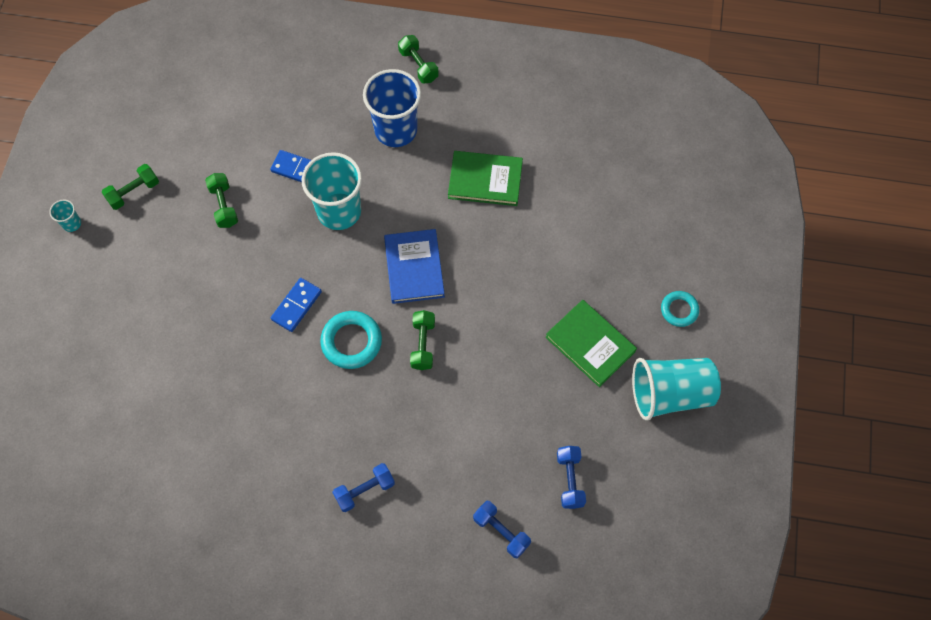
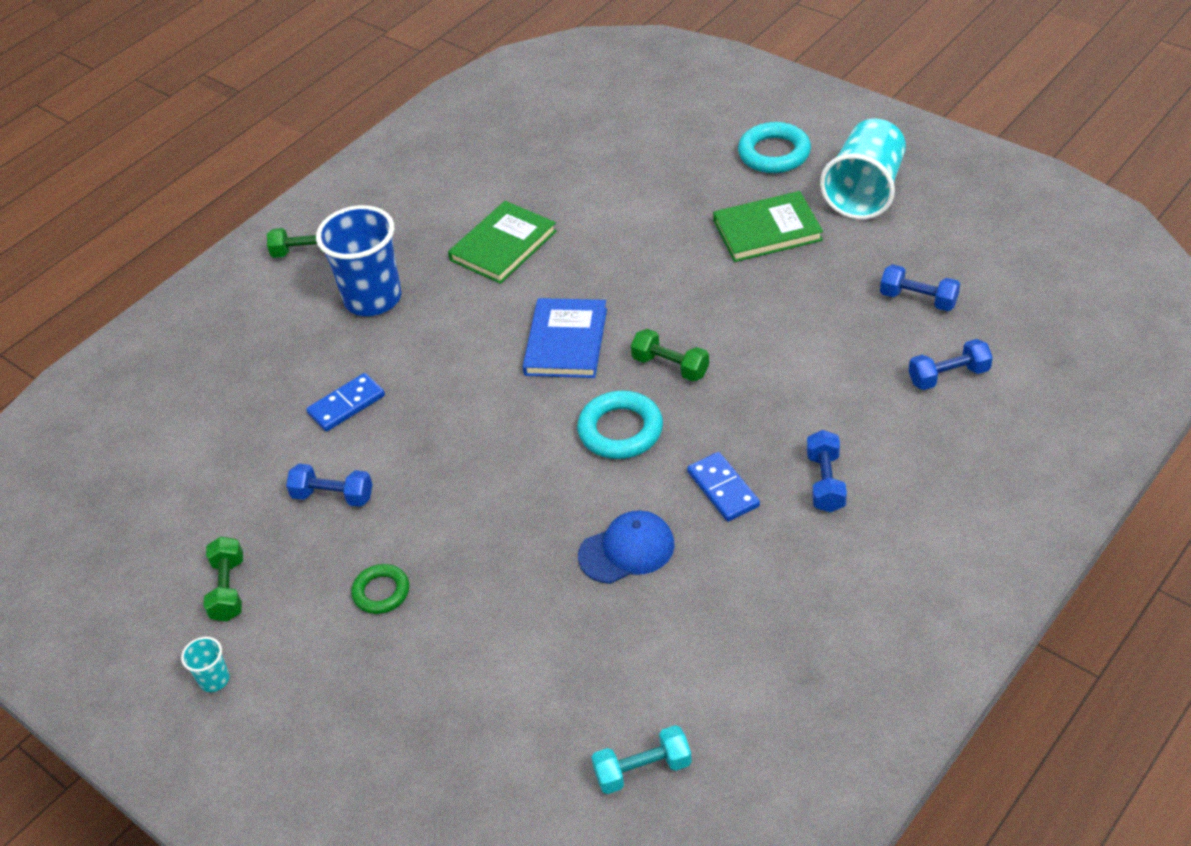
camera: 55 degrees left, 20 degrees down
(102, 482) = (643, 770): none -> turquoise dumbbell
(165, 274) = (381, 592): none -> green ring
(224, 206) = (333, 496): green dumbbell -> blue dumbbell
(255, 395) = (627, 550): none -> blue cap
(296, 305) = (532, 468): blue domino -> blue domino (723, 489)
(339, 211) = (436, 385): turquoise cup -> none
(414, 268) = (566, 342): blue book -> blue book turned 75 degrees clockwise
(679, 310) = (774, 153): turquoise ring -> turquoise ring, size x1.58

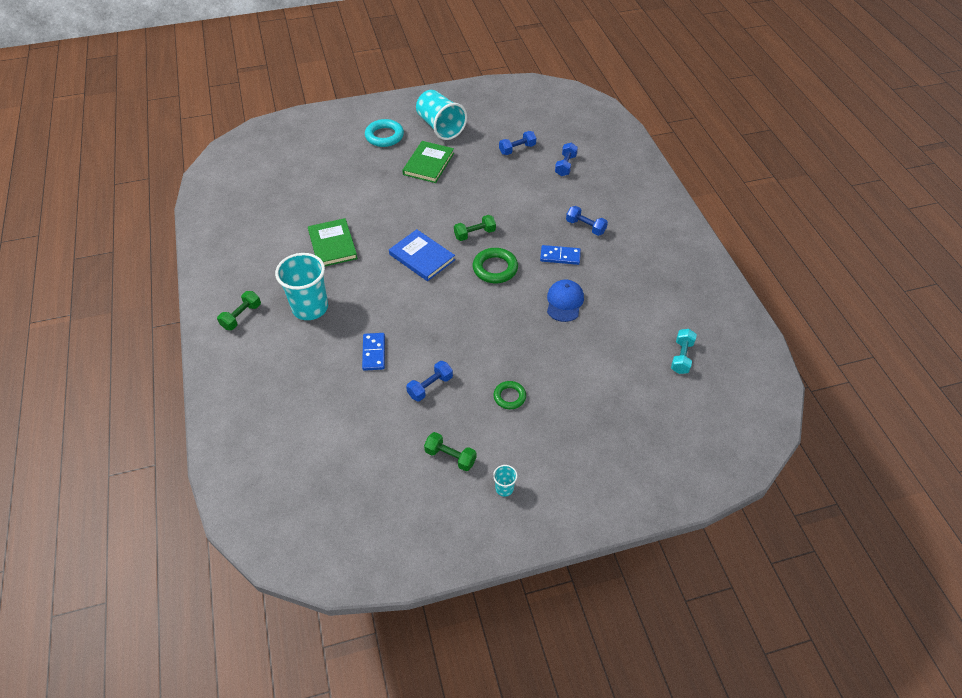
camera: 60 degrees left, 5 degrees up
(373, 298) = (310, 308): blue cup -> turquoise cup
(620, 430) = (495, 268): turquoise ring -> green ring

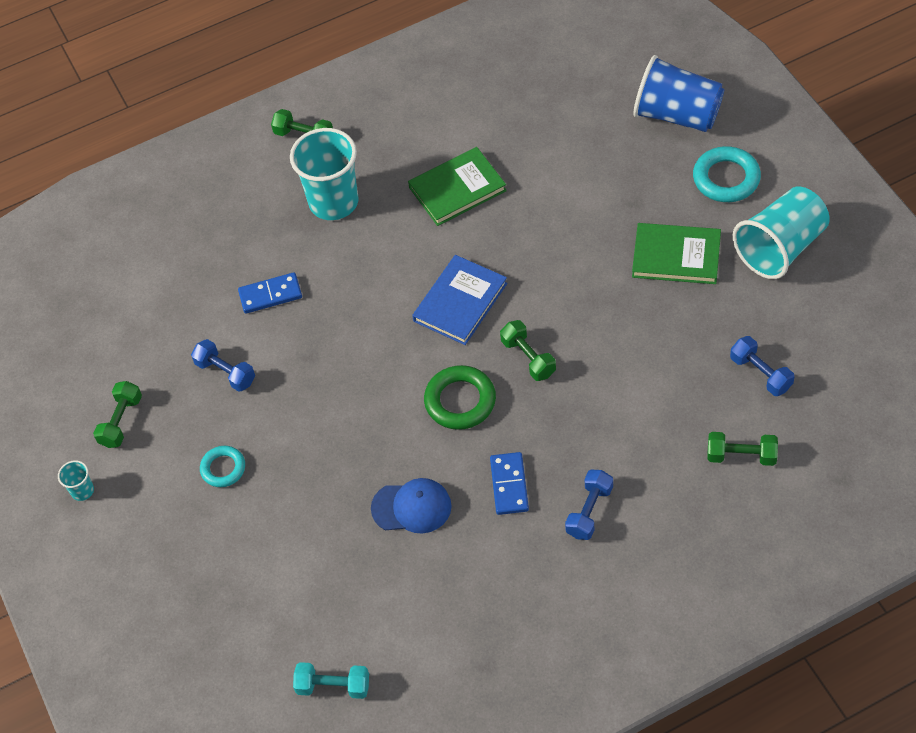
camera: 85 degrees right, 5 degrees up
(329, 145) = (677, 115): none -> blue cup
(509, 397) = (223, 468): green ring -> turquoise ring
(565, 165) = (741, 456): blue dumbbell -> green dumbbell

